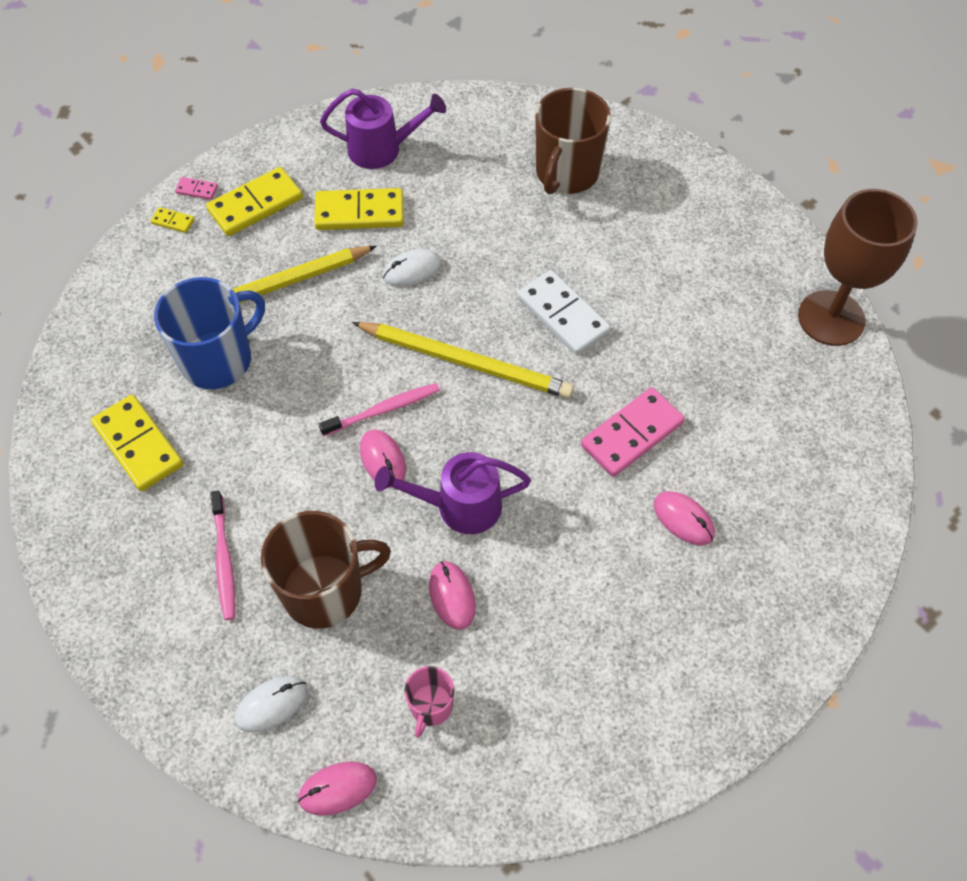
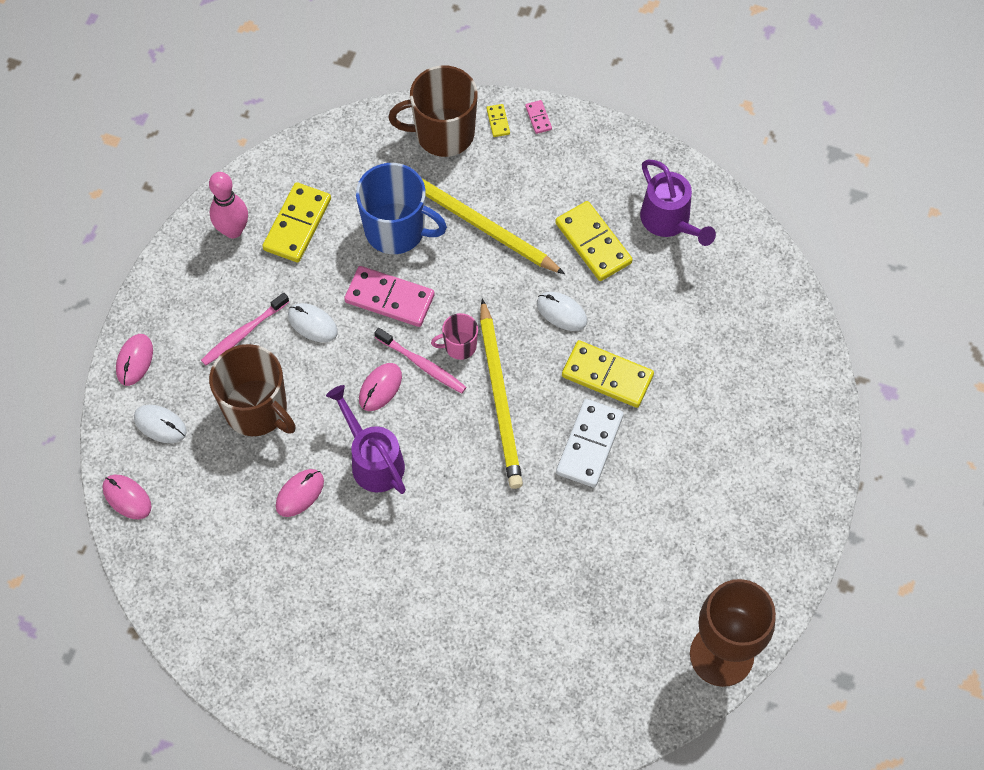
camera: 60 degrees right, 5 degrees up
(93, 510) = (233, 230): none -> pink bowling pin
(255, 204) = (551, 166): yellow domino -> yellow domino (607, 375)
(264, 487) = (312, 324): none -> white mouse
(431, 706) = (212, 524): pink mug -> pink mug (459, 346)
(566, 173) = (740, 373): brown mug -> brown mug (443, 133)
(632, 434) = (508, 550): pink domino -> pink domino (389, 298)
(683, 519) = (454, 622): pink mouse -> pink mouse (134, 360)

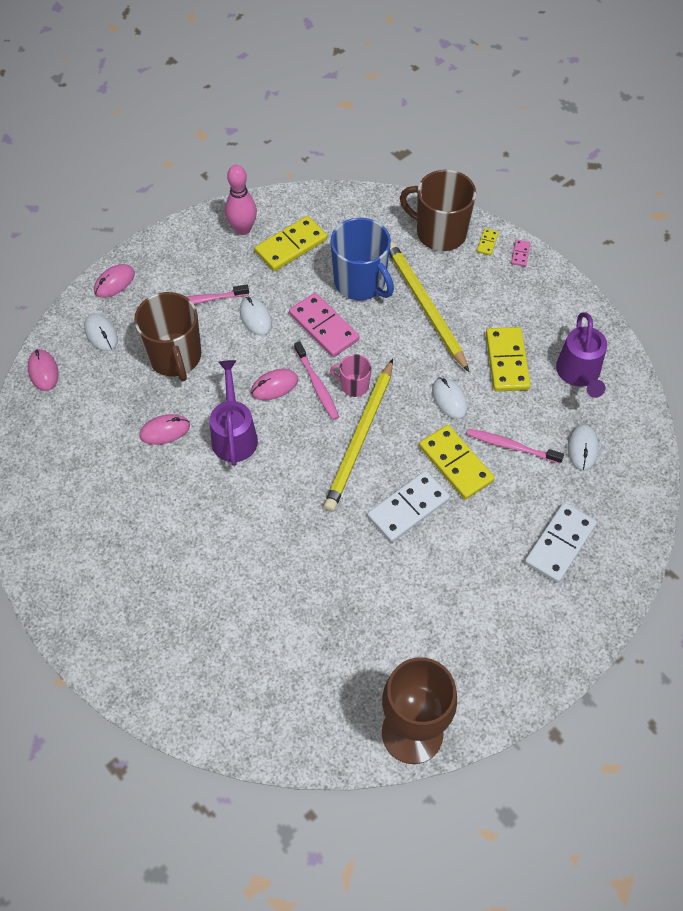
camera: 30 degrees right, 5 degrees down
(649, 330) = (511, 446): none -> pink toothbrush
(715, 298) = (582, 448): none -> white mouse
(749, 404) = (560, 544): none -> white domino

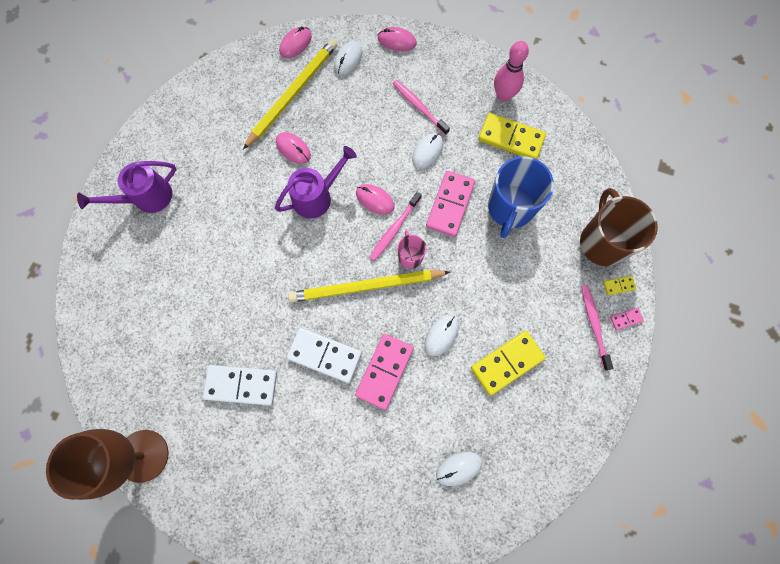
camera: 60 degrees right, 15 degrees up
(175, 357) = (358, 119): brown mug -> none
(425, 306) = (519, 269): yellow pencil -> yellow pencil (293, 94)
(456, 463) = (384, 371): yellow domino -> pink domino
(511, 446) = (426, 408): pink toothbrush -> pink toothbrush (594, 325)
(560, 544) = (357, 492): white domino -> white domino (241, 385)
(579, 374) = (531, 430): purple watering can -> purple watering can (146, 198)

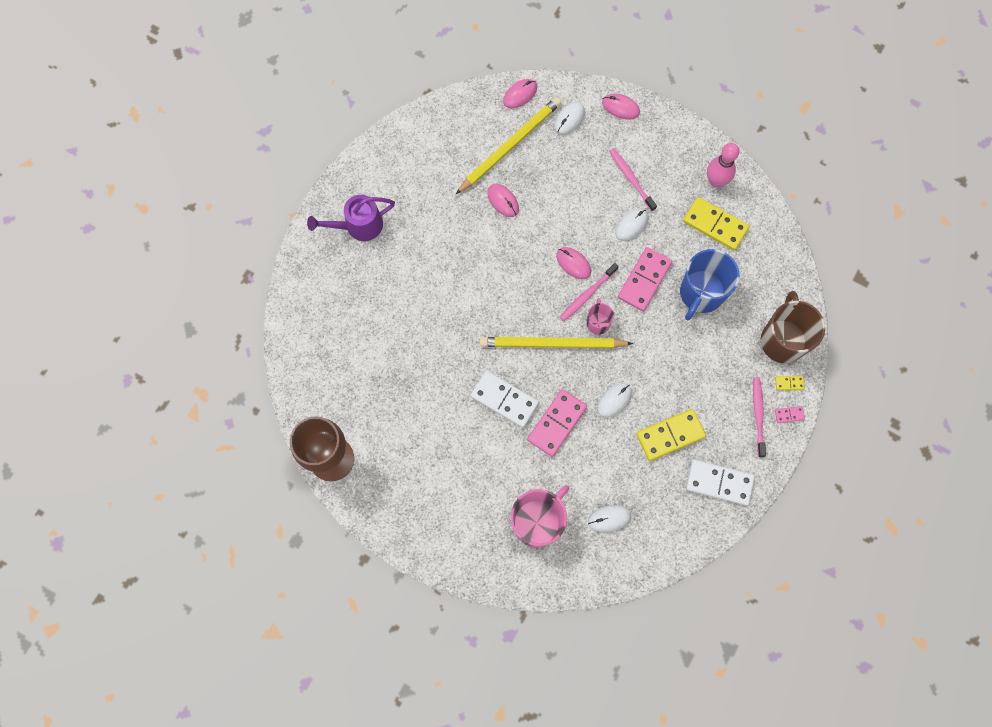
camera: 10 degrees right, 0 degrees up
(241, 385) = (425, 413): white domino -> white domino (719, 483)
(317, 196) = (519, 251): purple watering can -> none
(381, 486) = (537, 522): none -> pink mug

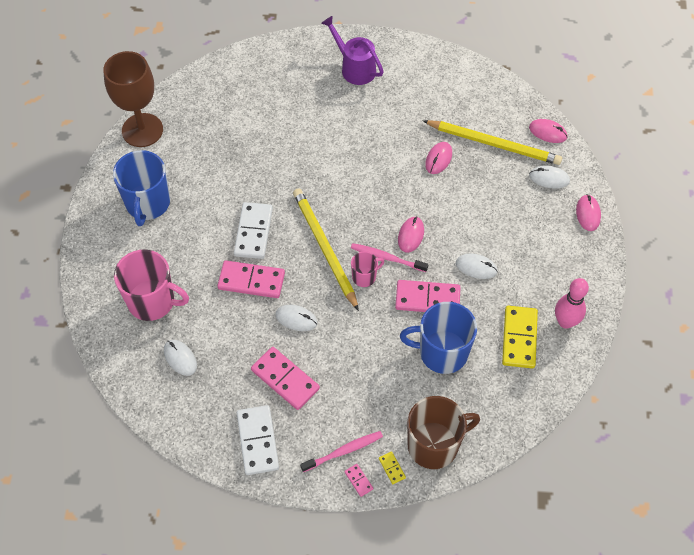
camera: 65 degrees right, 15 degrees down
(424, 486) = (147, 204): none -> blue mug
(631, 179) = (522, 249): pink toothbrush -> none
(670, 435) = (285, 379): yellow domino -> pink domino

